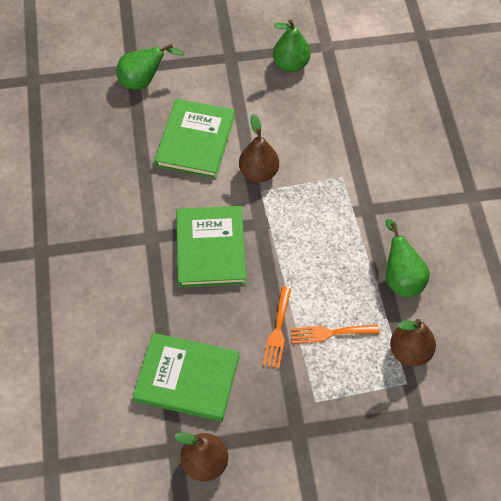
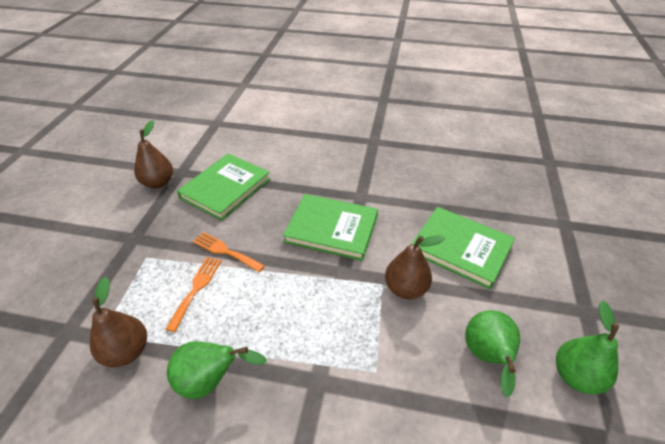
camera: 110 degrees right, 15 degrees down
(144, 81) = (546, 228): green pear -> green pear (487, 357)

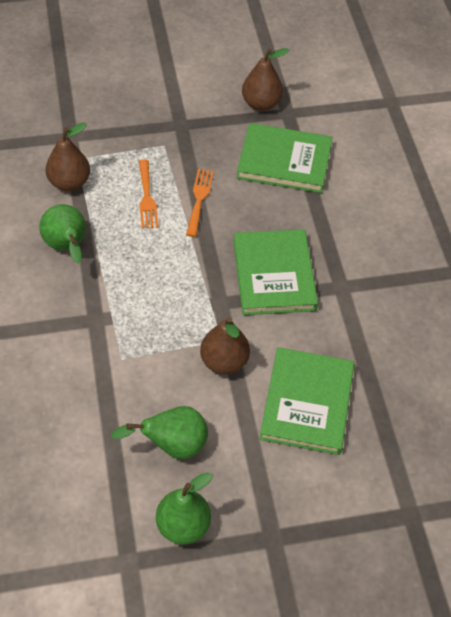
camera: 65 degrees right, 10 degrees up
(196, 289) = (147, 197): orange fork -> orange fork turned 90 degrees clockwise

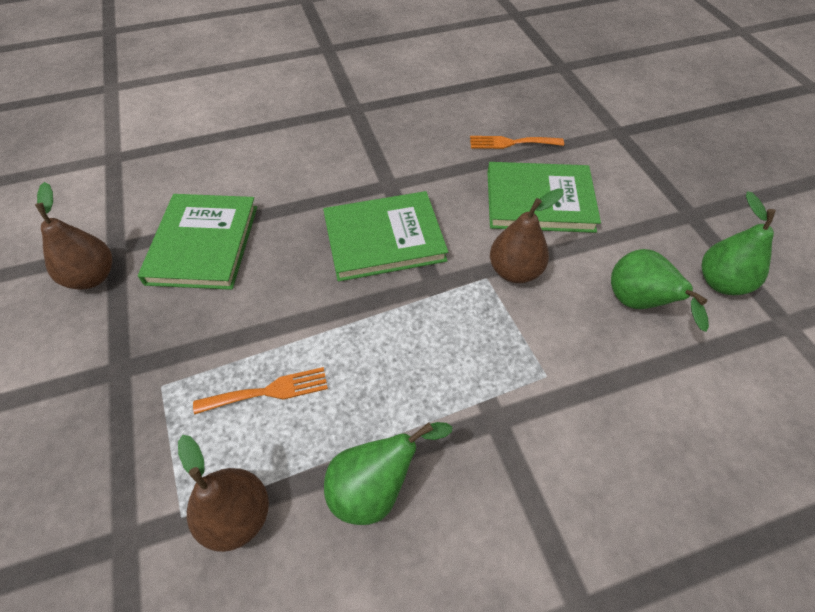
camera: 95 degrees left, 0 degrees up
(199, 199) = (270, 326): orange fork -> orange fork (511, 143)

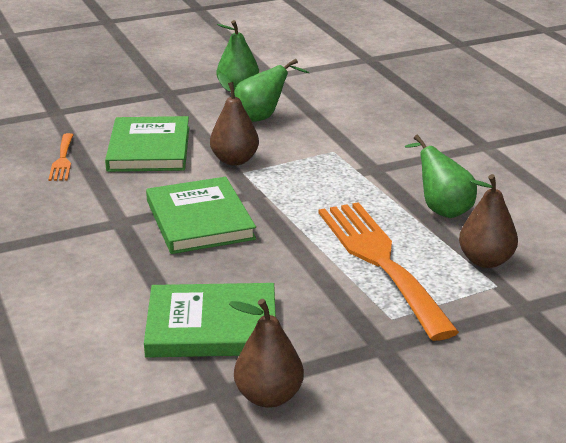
camera: 95 degrees left, 25 degrees down
(268, 391) = (380, 261): orange fork -> orange fork, size x2.18

